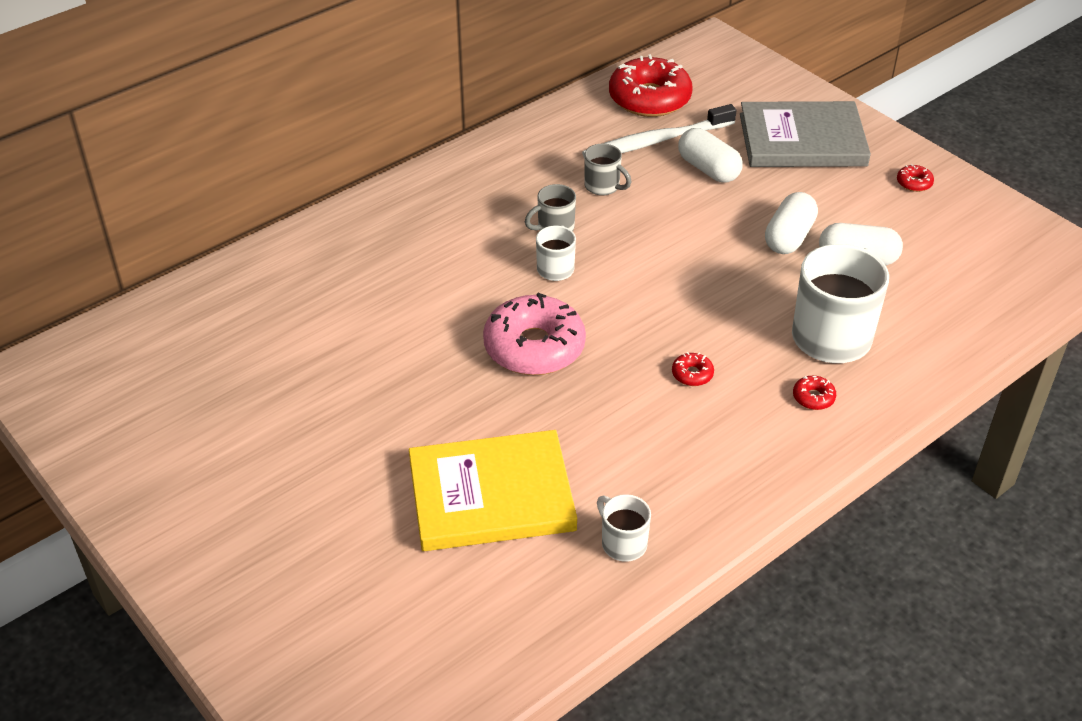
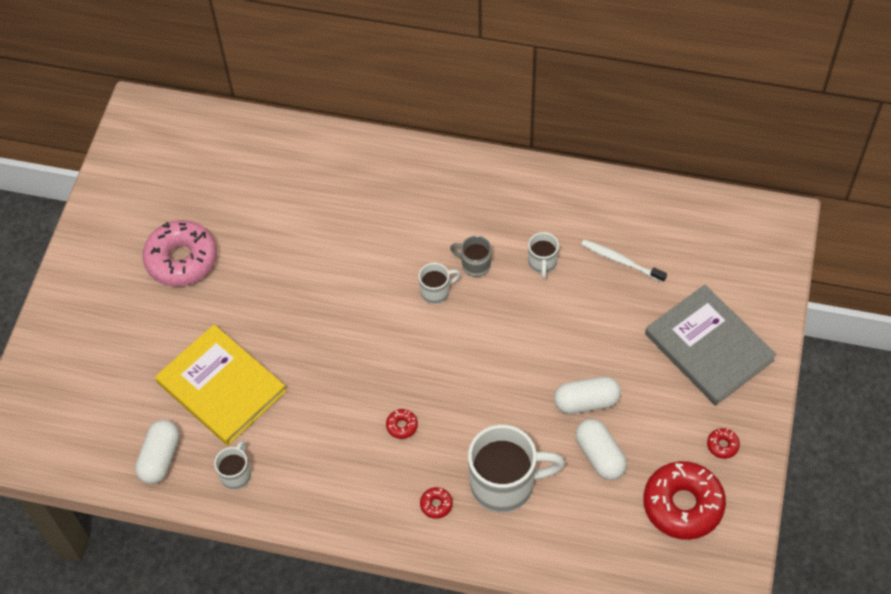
camera: 55 degrees right, 15 degrees up
(534, 347) = (355, 328): pink donut -> pink donut (182, 259)
(603, 186) = (542, 263): grey mug -> white mug
(649, 98) = (668, 226): red donut -> red donut (683, 505)
(655, 141) = (620, 261): white toothbrush -> white toothbrush, size x0.65
(708, 169) = (618, 311): white capsule -> white capsule (160, 458)

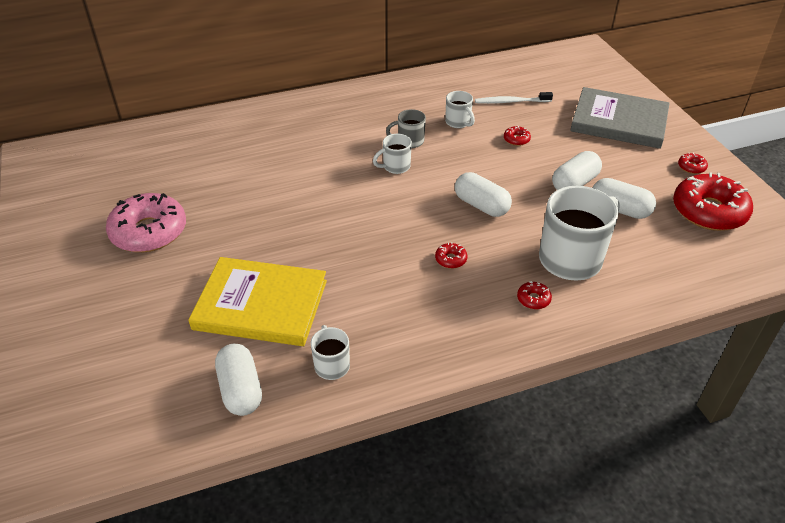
camera: 35 degrees left, 15 degrees down
(436, 291) = (395, 167): white mug -> white mug turned 150 degrees counterclockwise
(477, 381) = (481, 205): none -> white capsule
(580, 316) = (516, 139): none -> red donut

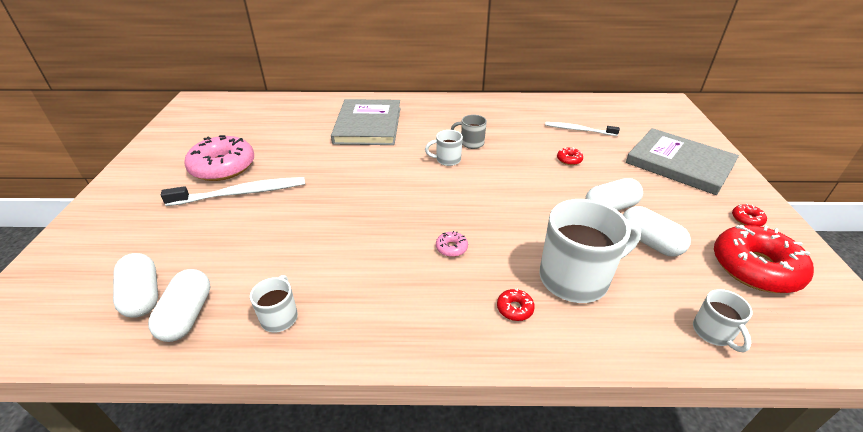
camera: 20 degrees right, 5 degrees down
(197, 257) = (242, 193): none -> white toothbrush
(261, 305) = (260, 244): yellow book -> none
(283, 142) = (368, 125): none -> grey book
(451, 259) = (451, 248): red donut -> pink donut
(458, 122) = (522, 137): white mug -> white mug (713, 333)
(481, 205) = (507, 207): white capsule -> white capsule (143, 296)

